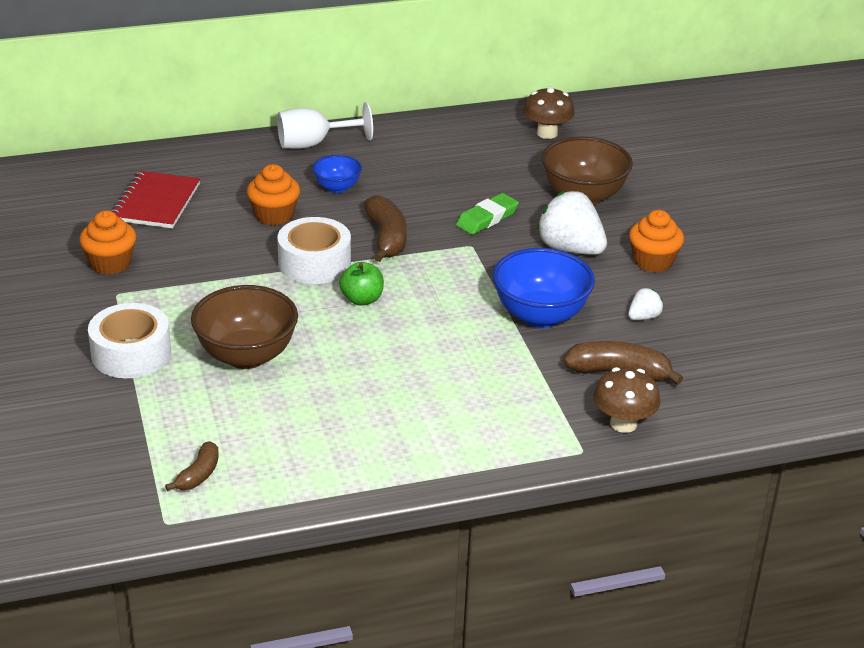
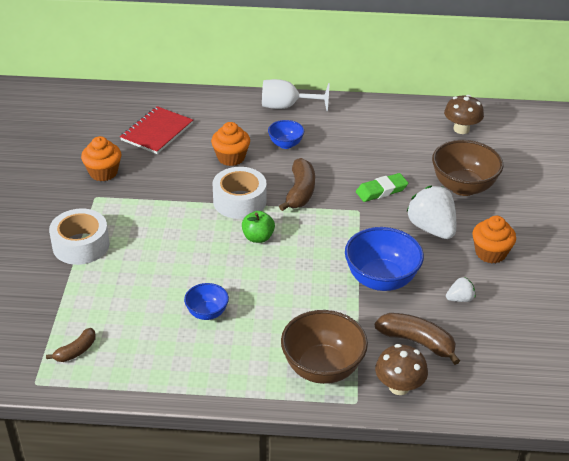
camera: 20 degrees right, 5 degrees up
(246, 356) = (156, 265): brown bowl -> brown bowl (322, 368)
(345, 396) = (207, 313): none -> blue bowl

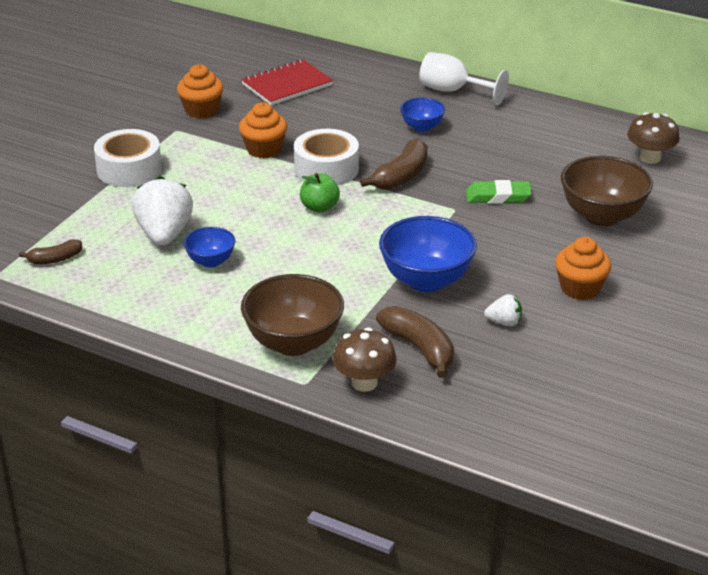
camera: 25 degrees right, 5 degrees down
(231, 157) = (349, 126): orange cupcake -> orange cupcake (264, 149)
(431, 228) = (527, 247): white strawberry -> white strawberry (164, 234)

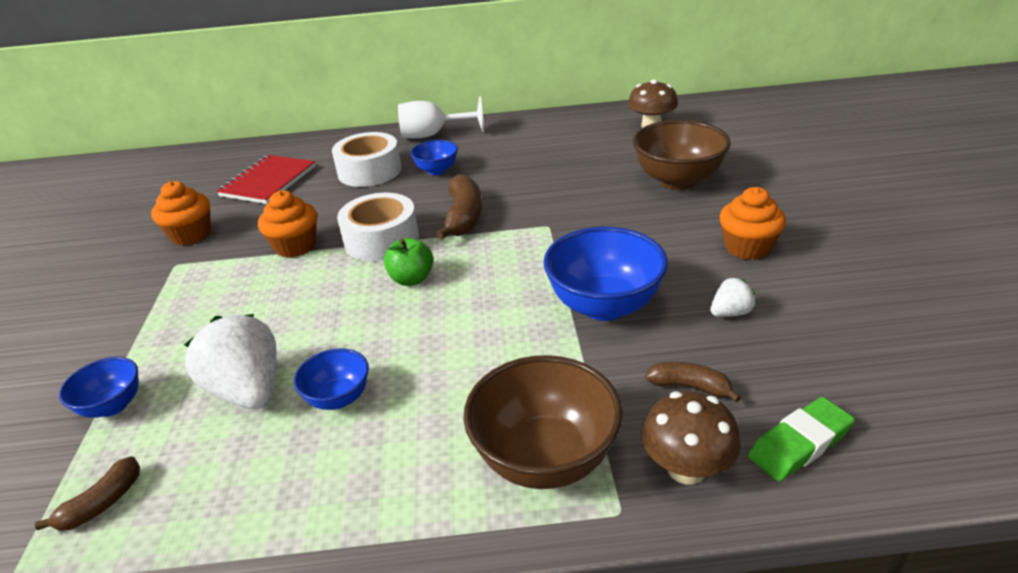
camera: 30 degrees left, 0 degrees up
(87, 210) = (113, 406): none -> blue bowl
(129, 169) = (142, 330): white tape -> white tape (369, 171)
(419, 348) = (690, 387): brown banana -> brown banana, size x0.60
(498, 196) = (572, 200): green eraser -> green eraser (799, 443)

